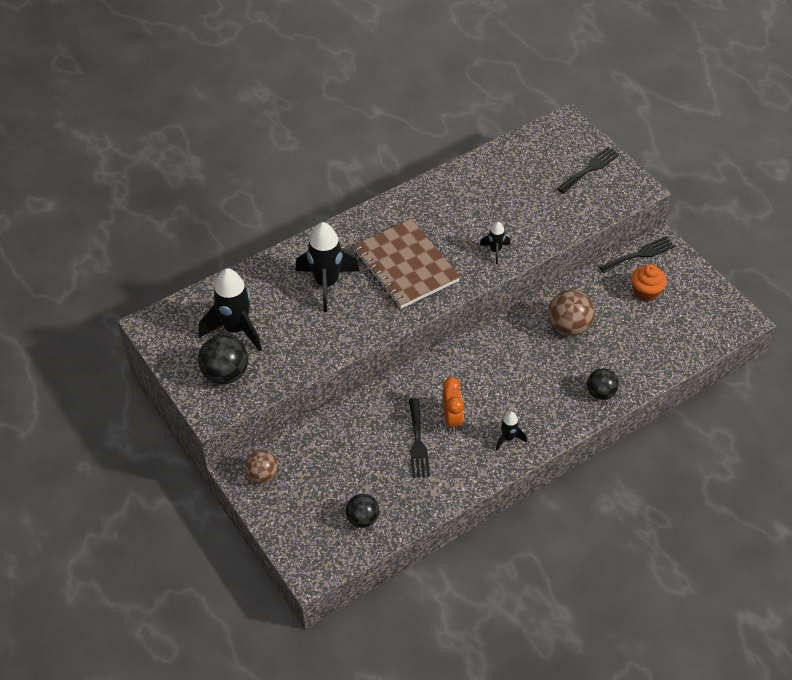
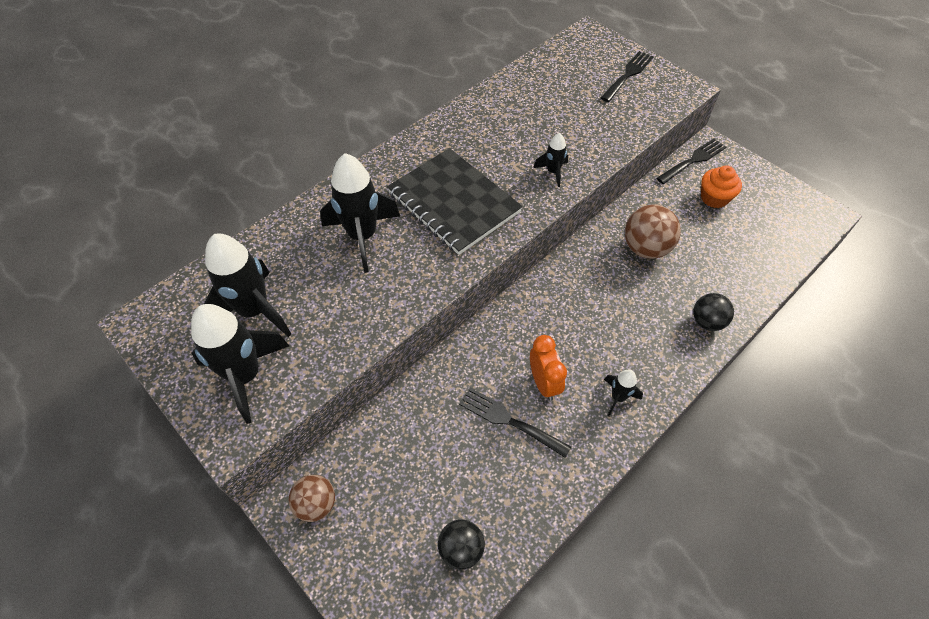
camera: 10 degrees left, 5 degrees up
(225, 374) = (245, 376): black ball -> black rocket
(405, 266) = (453, 203): brown notebook -> black notebook
(417, 442) = (509, 421): black fork -> black fork turned 135 degrees clockwise

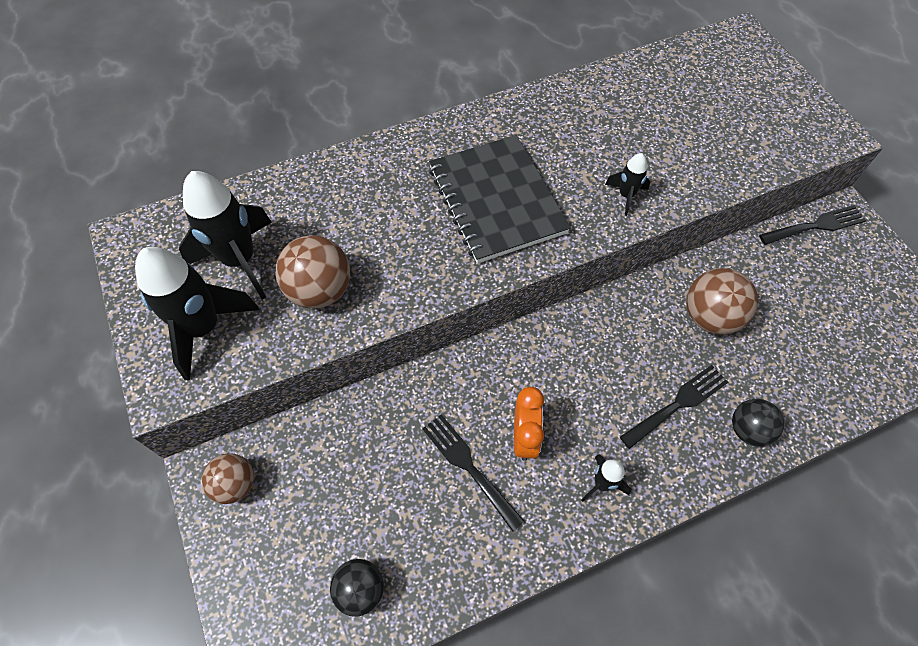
camera: 20 degrees right, 5 degrees up
(336, 314) = (320, 290): none -> brown ball
(362, 236) = (382, 211): black rocket -> none
(628, 75) = (769, 99): black fork -> black fork (677, 404)
(714, 198) = (822, 280): orange cupcake -> none

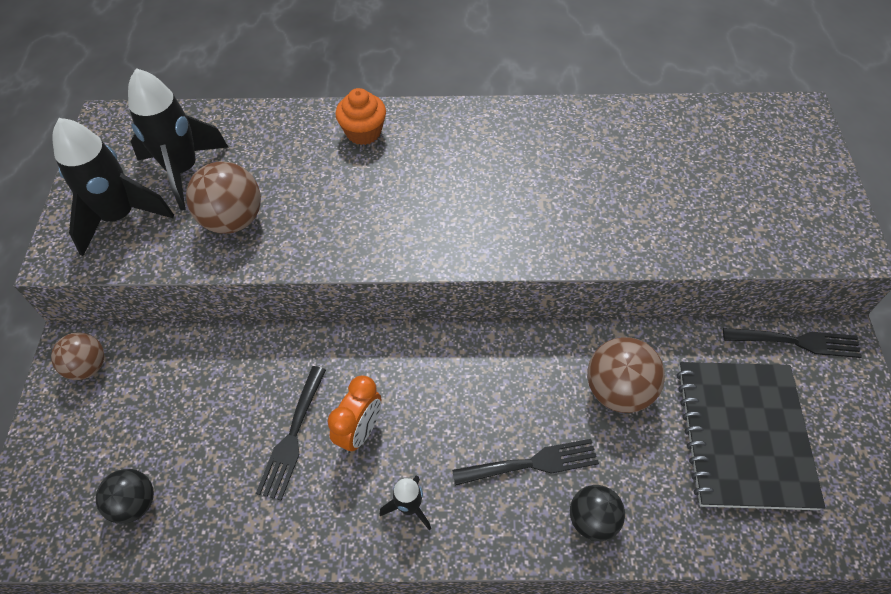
camera: 25 degrees right, 5 degrees down
(393, 166) = (363, 132): none -> orange cupcake
(468, 467) = (292, 437): black fork -> black fork turned 150 degrees counterclockwise
(496, 200) = (440, 194): black notebook -> black notebook (743, 435)
(626, 196) = (572, 232): black rocket -> none

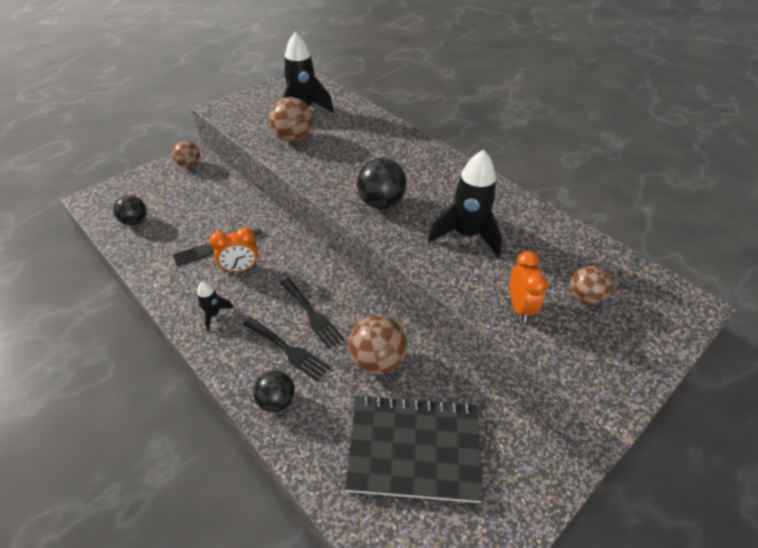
camera: 45 degrees right, 10 degrees down
(120, 217) = (257, 110): black rocket -> black rocket (466, 235)
(363, 132) = (399, 143): orange cupcake -> none
(449, 222) = (381, 203): none -> black ball
(702, 227) = (520, 307): none -> orange clock
(731, 173) = (584, 297): none -> brown ball
(743, 435) = (414, 448): black notebook -> black notebook turned 45 degrees clockwise
(797, 341) = (525, 439): black fork -> black fork (312, 314)

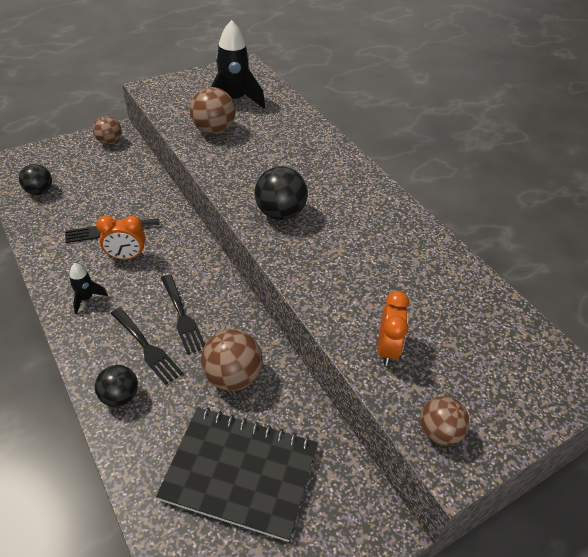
camera: 10 degrees right, 0 degrees up
(466, 235) = (358, 262): black rocket -> none
(584, 297) = (461, 352): brown ball -> brown ball (439, 432)

